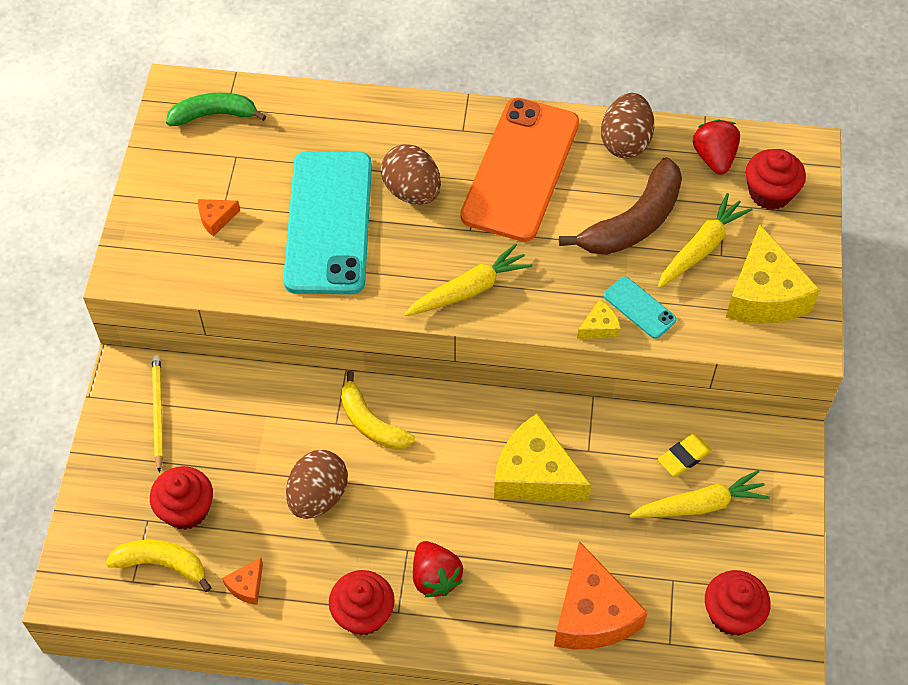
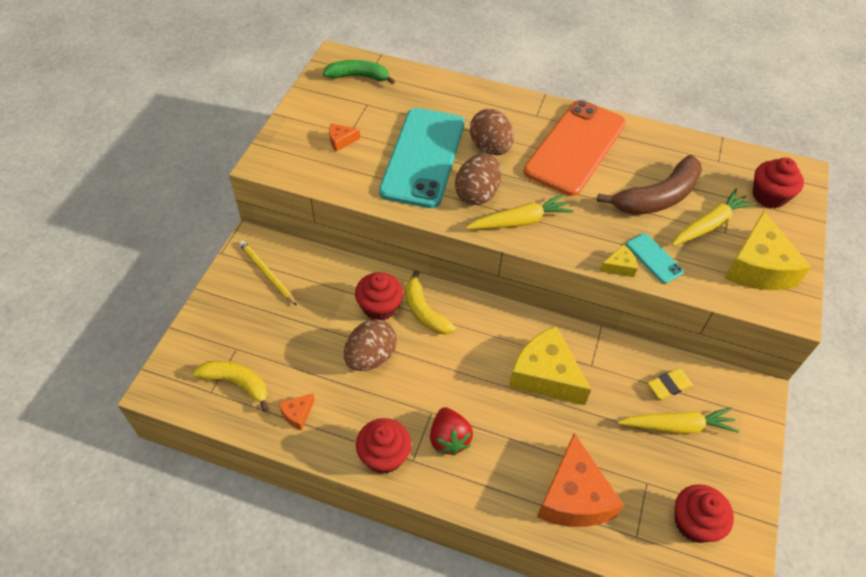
camera: 10 degrees right, 5 degrees down
(158, 413) = (267, 273): yellow pencil -> yellow pencil turned 45 degrees counterclockwise
(186, 509) = (267, 346): red cupcake -> red cupcake (379, 307)
(625, 142) = (658, 143): brown egg -> brown egg (477, 194)
(714, 158) = (726, 165): red strawberry -> none

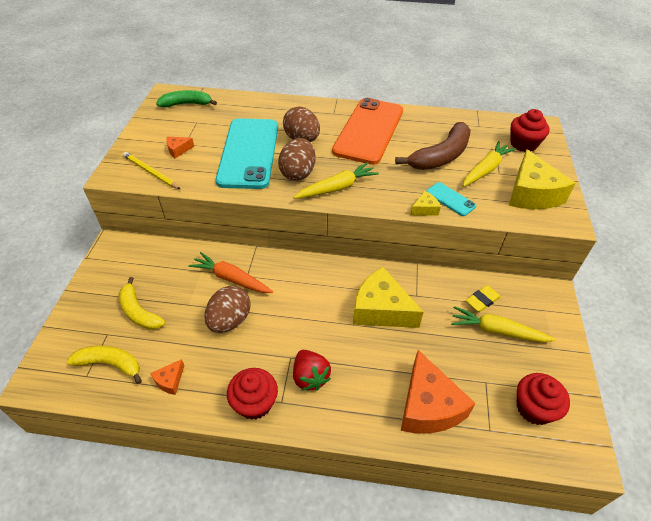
camera: 10 degrees left, 5 degrees down
(267, 273) = (129, 268): yellow pencil -> yellow pencil (151, 172)
(379, 307) = (231, 279): red cupcake -> orange carrot
(424, 311) = (270, 276): yellow banana -> yellow banana (139, 312)
(677, 426) = (497, 331): yellow carrot -> yellow carrot turned 150 degrees counterclockwise

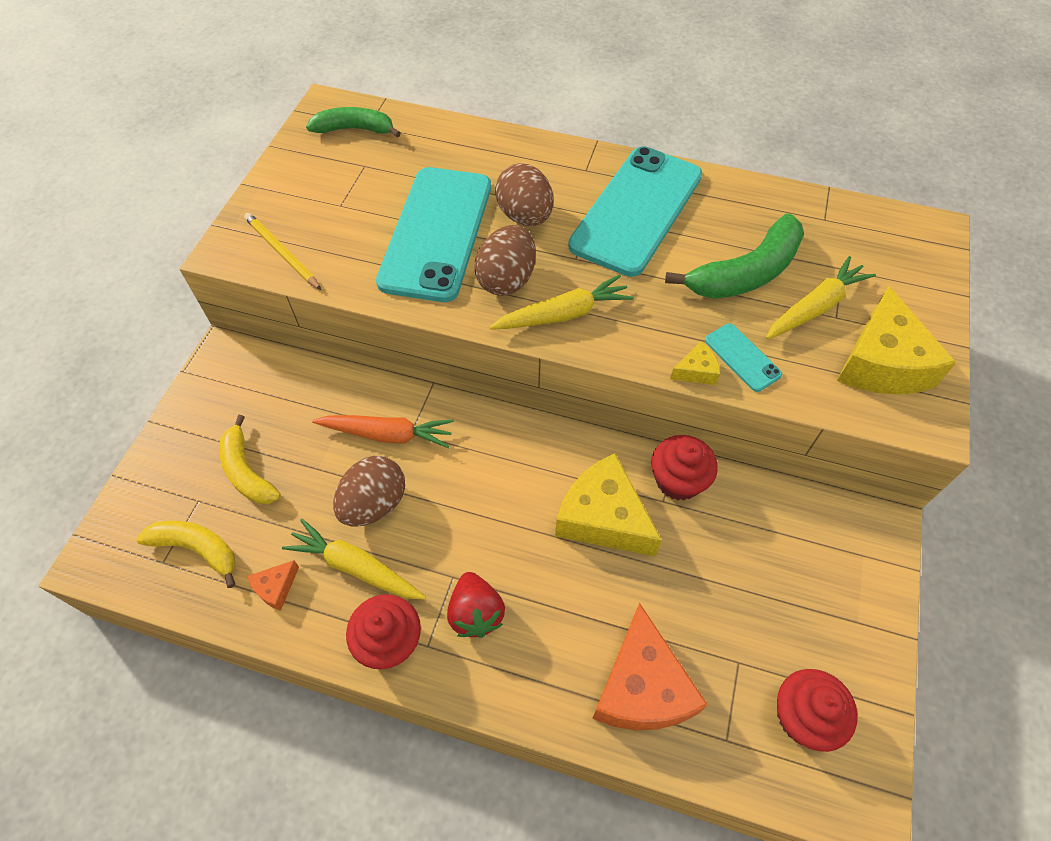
camera: 10 degrees right, 10 degrees up
(178, 150) = (329, 216): orange cheese -> none
(231, 279) = (387, 434): orange carrot -> orange carrot turned 150 degrees clockwise
(368, 131) = (636, 210): orange phone -> turquoise phone
(441, 156) = (745, 273): brown banana -> green banana
(482, 300) = (765, 524): yellow eraser -> none
(497, 331) = (777, 580): yellow carrot -> yellow carrot (356, 567)
(523, 144) = (892, 264): red cupcake -> red cupcake (678, 480)

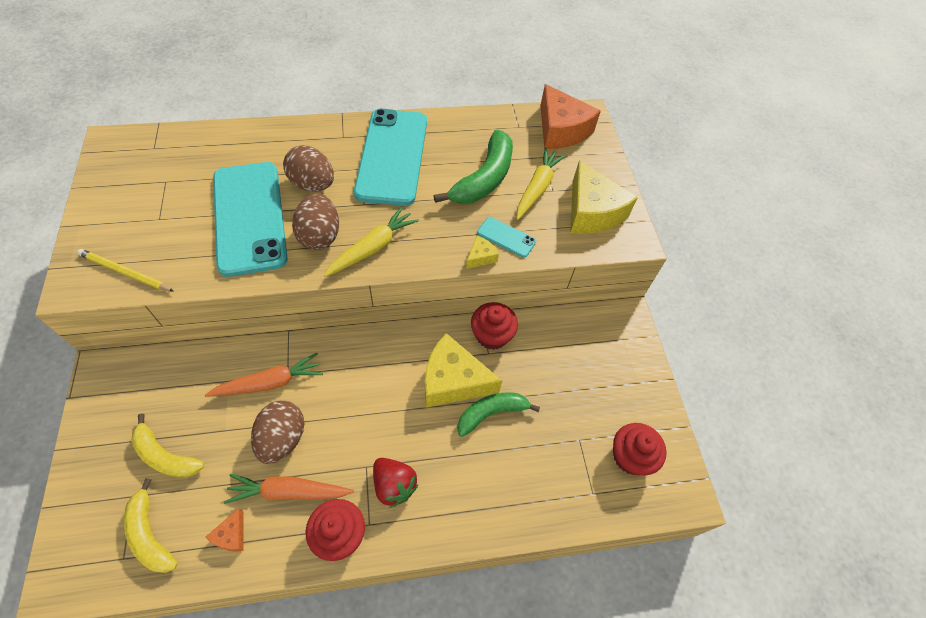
camera: 30 degrees left, 0 degrees up
(197, 549) = (150, 534): yellow banana -> yellow banana turned 120 degrees counterclockwise
(355, 129) = (143, 154): green banana -> green banana (491, 413)
(356, 567) = (289, 491): yellow carrot -> orange carrot
(642, 686) = (527, 484): orange cheese -> orange cheese (561, 130)

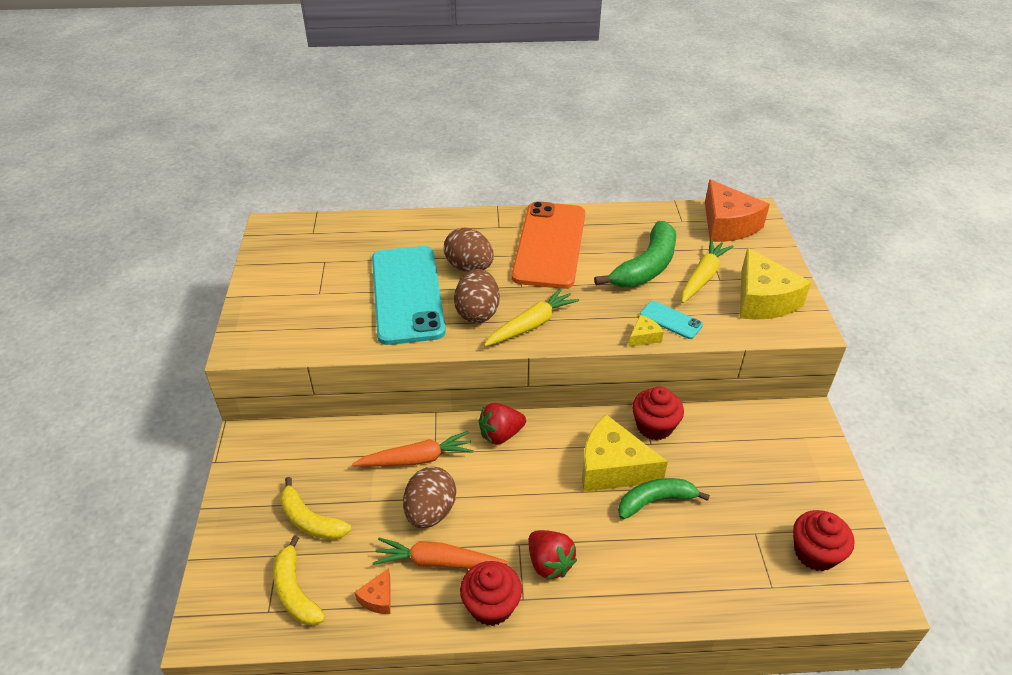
camera: 10 degrees right, 15 degrees down
(125, 272) = (288, 337): yellow pencil -> none
(350, 352) = (500, 434): none -> red strawberry
(392, 156) = (549, 245): turquoise phone -> orange phone

